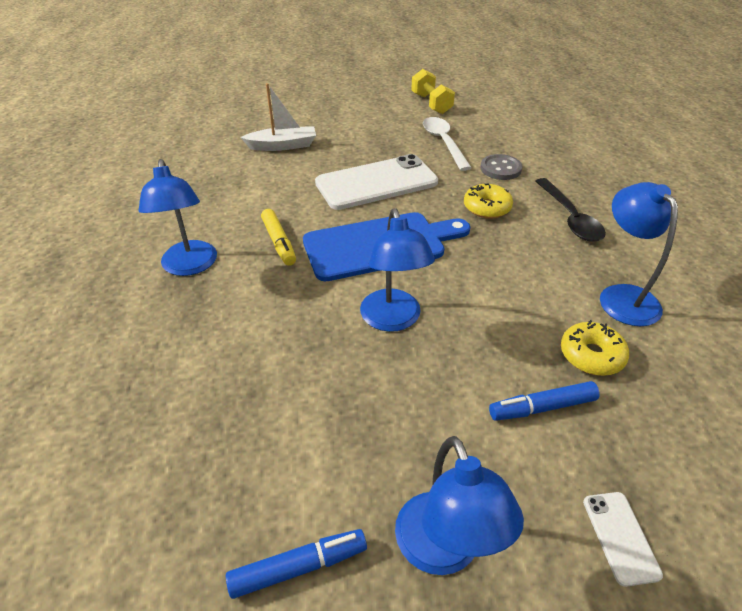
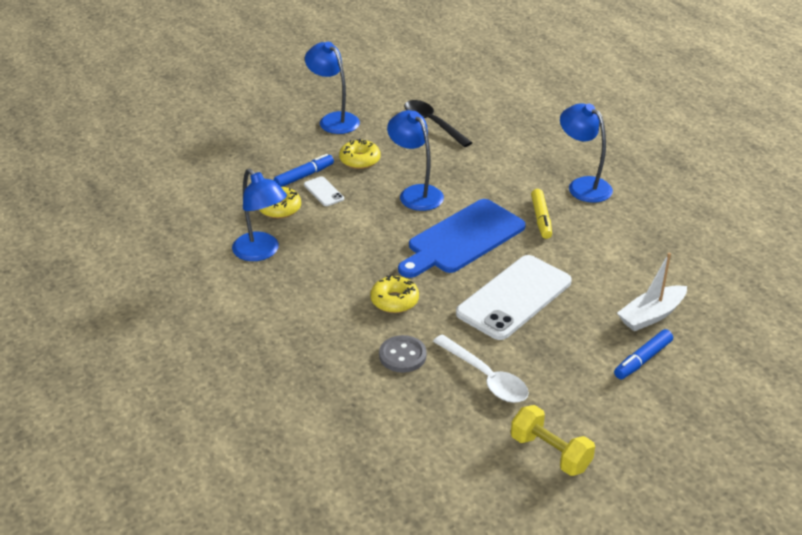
camera: 155 degrees right, 5 degrees down
(279, 242) = (541, 219): yellow marker -> yellow marker turned 135 degrees counterclockwise
(298, 567) = (391, 102): blue marker -> blue marker (642, 360)
(440, 411) = (360, 160): none -> yellow donut
(570, 218) = (314, 312): black spoon -> black spoon (432, 123)
(620, 537) = (257, 142): white phone -> white phone (323, 192)

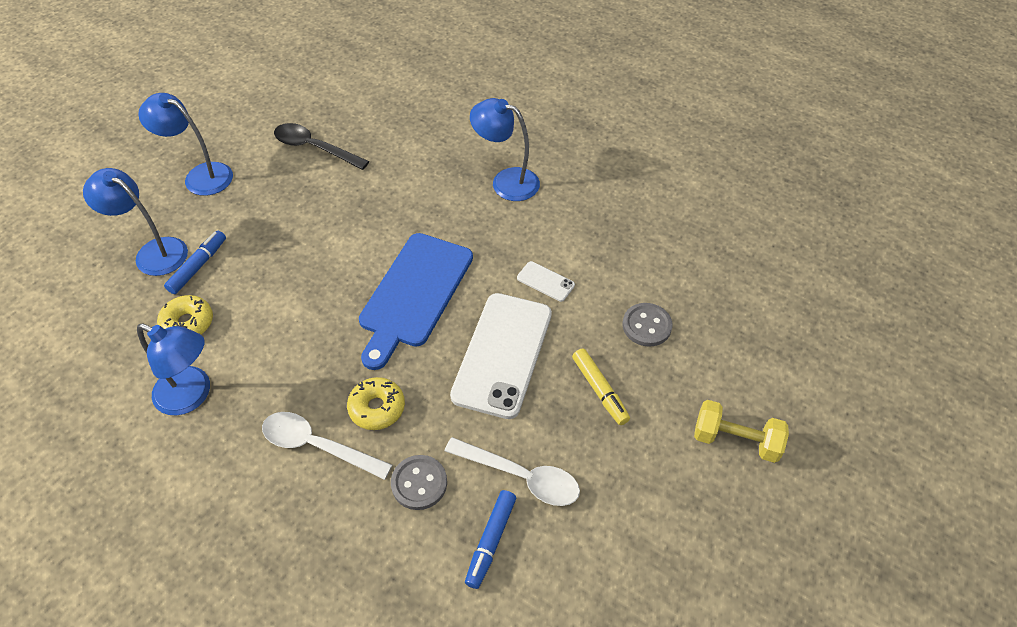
camera: 25 degrees left, 15 degrees up
(323, 192) = (230, 281): white phone -> white phone (545, 281)
(337, 309) = (317, 445): none -> white spoon
(360, 160) = (254, 223): yellow donut -> none
(415, 193) = (336, 249): blue lamp -> blue lamp (153, 252)
(541, 219) = (483, 238): yellow marker -> yellow marker (599, 390)
(550, 453) = (632, 553): yellow dumbbell -> yellow dumbbell (735, 440)
(642, 360) = (664, 387): blue marker -> blue marker (491, 541)
(651, 315) = (646, 326): white boat -> grey button

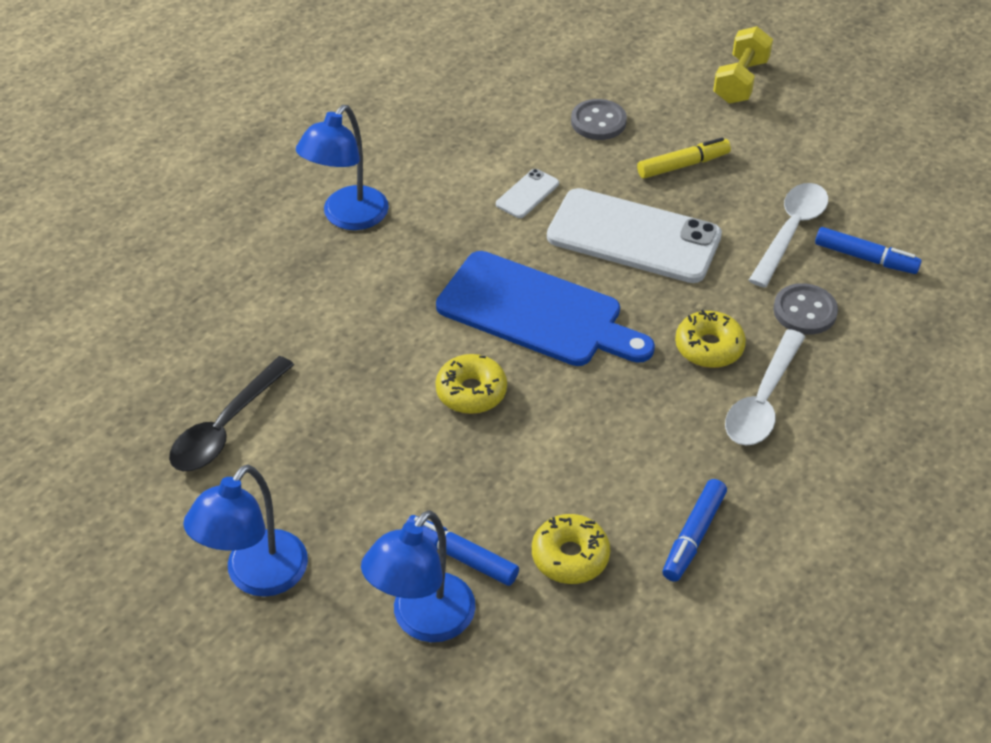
camera: 85 degrees left, 5 degrees down
(192, 396) = (693, 536): blue lamp -> blue marker
(337, 261) = (471, 391): none -> yellow donut

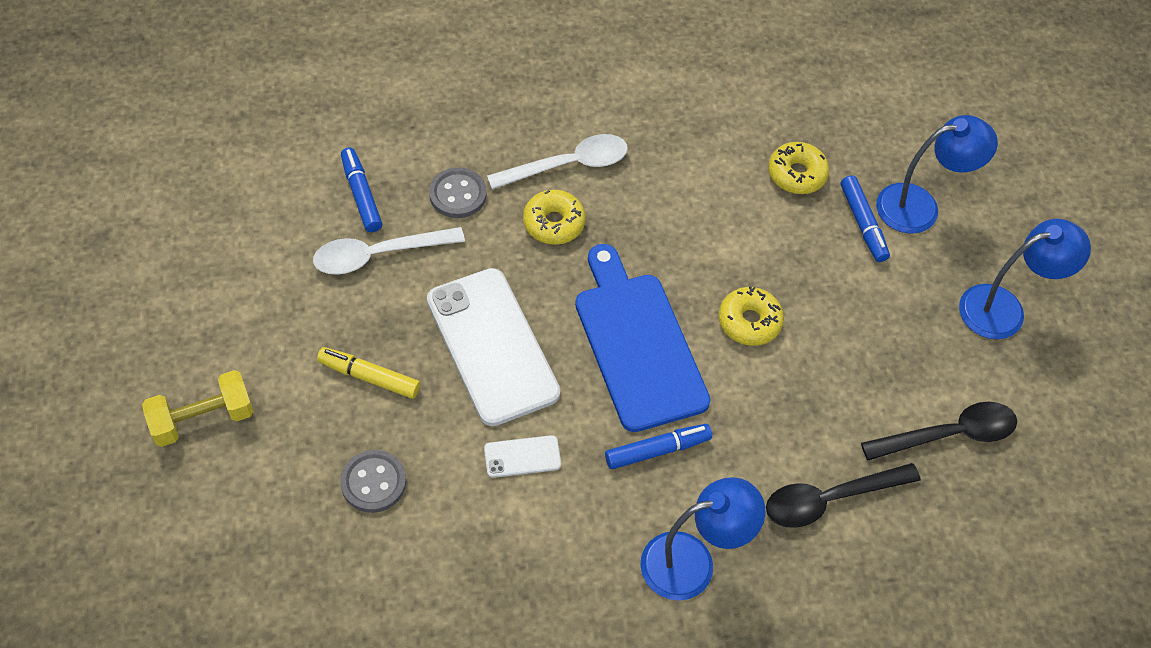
camera: 140 degrees left, 10 degrees up
(286, 315) = (829, 499): none -> black spoon
(693, 536) = (711, 130): blue marker -> blue marker (657, 450)

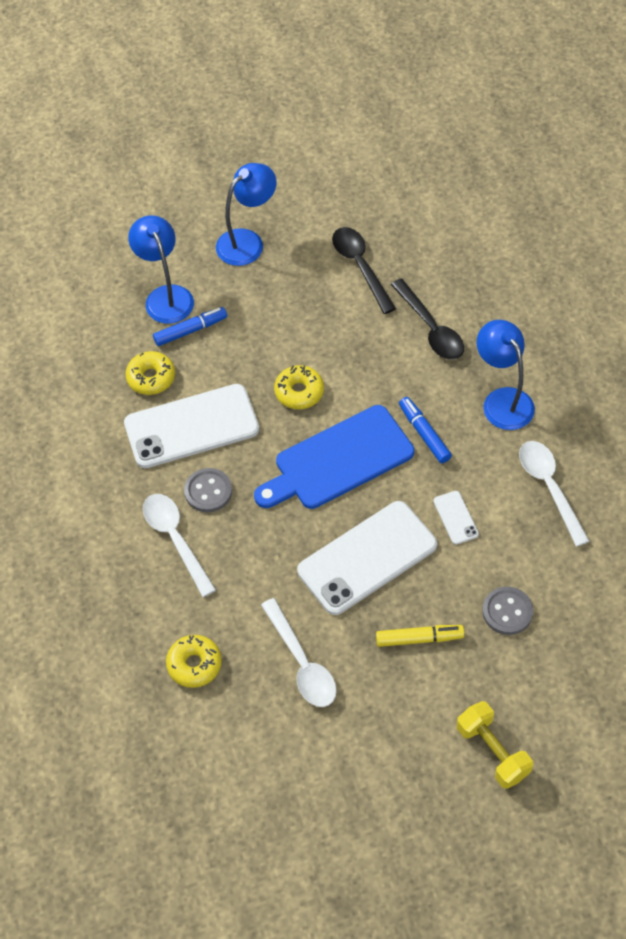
camera: 95 degrees left, 0 degrees up
(361, 195) = (242, 693): blue marker -> none
(369, 377) = (419, 638): yellow marker -> yellow marker turned 105 degrees counterclockwise
(458, 194) = (225, 616): grey button -> grey button (208, 491)
(540, 584) = (549, 487): none -> white spoon
(554, 223) = (238, 538): yellow donut -> yellow donut (194, 664)
(718, 203) = (191, 426): none -> white phone
(1004, 308) = (247, 241): blue lamp -> blue lamp turned 75 degrees clockwise

